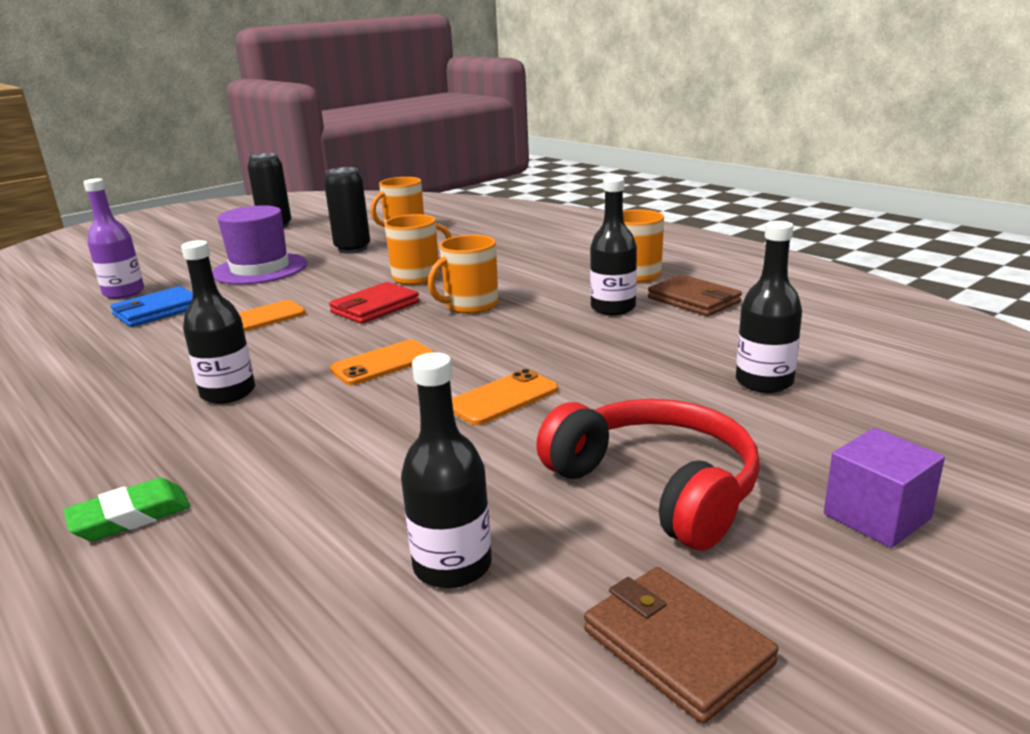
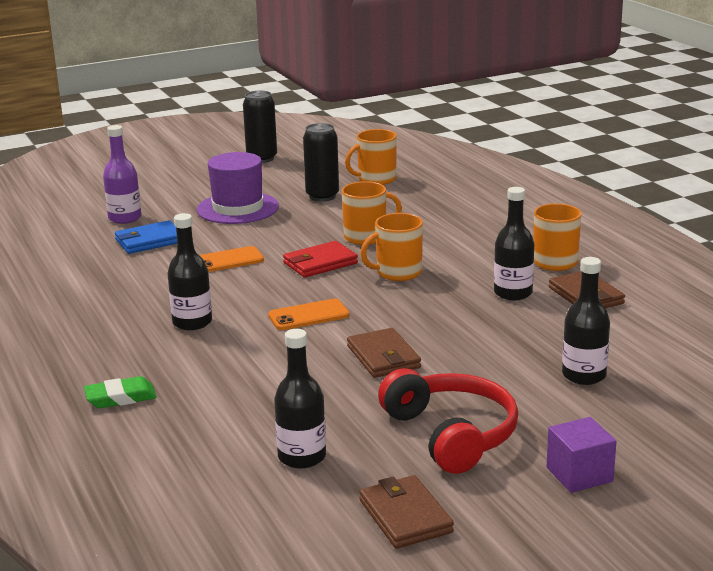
camera: 15 degrees right, 0 degrees up
(503, 398) = (383, 357): orange phone -> brown wallet

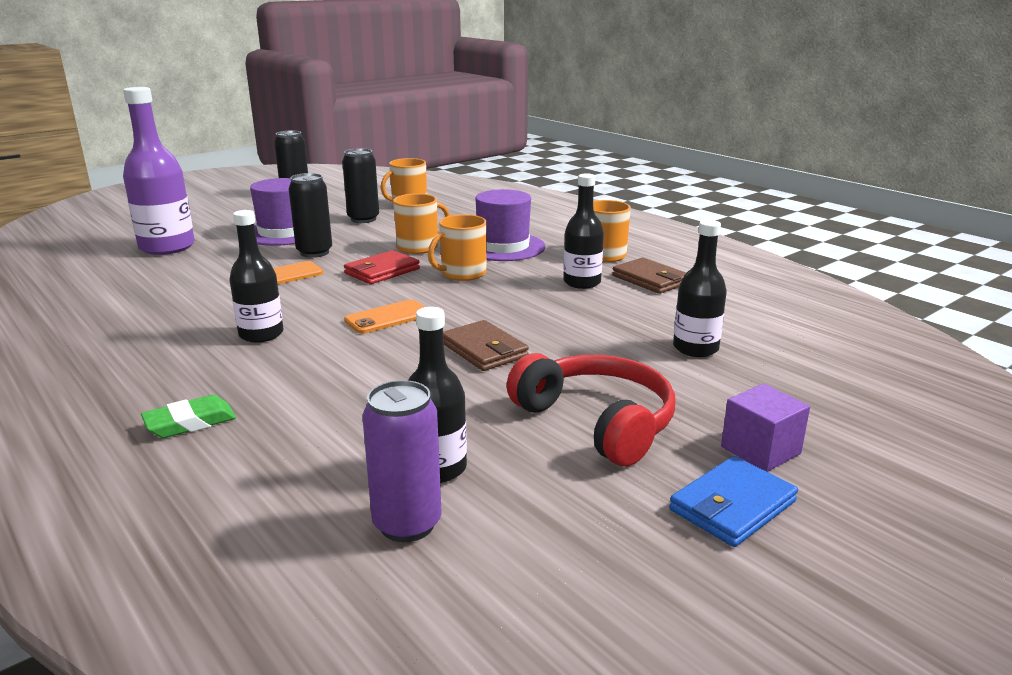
camera: 15 degrees left, 0 degrees up
(125, 218) = (167, 247): purple bottle -> purple bottle, size x1.59
(149, 241) = (197, 264): blue wallet -> blue wallet (732, 506)
(262, 235) = (314, 252): none -> black can
(264, 495) = (407, 524): none -> purple can
(405, 516) = (595, 528): brown wallet -> none
(453, 243) = (503, 247): none -> purple hat

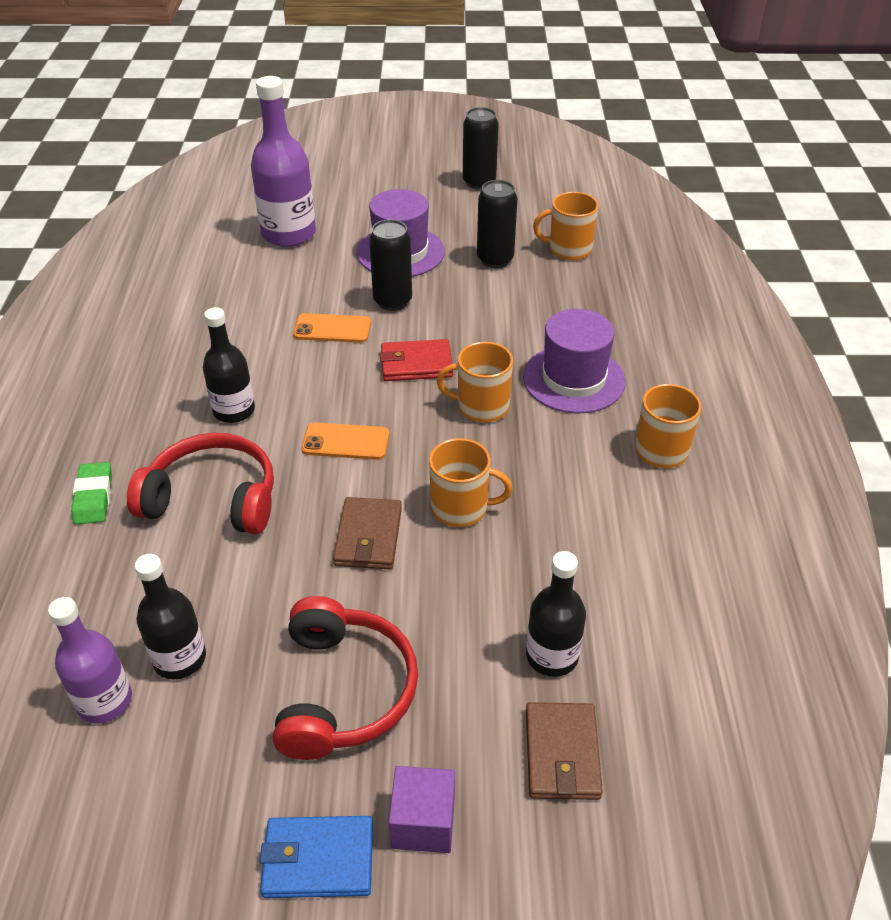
camera: 40 degrees right, 20 degrees up
(190, 422) = (93, 497): green eraser -> green eraser turned 75 degrees clockwise
(319, 380) = (213, 498): none -> red headphones
(407, 524) = (104, 701): purple can -> purple bottle
(419, 247) = (492, 338): orange mug -> orange mug (461, 507)
(582, 282) = (577, 485): black bottle -> none
(650, 280) = (654, 521): brown wallet -> brown wallet (562, 754)

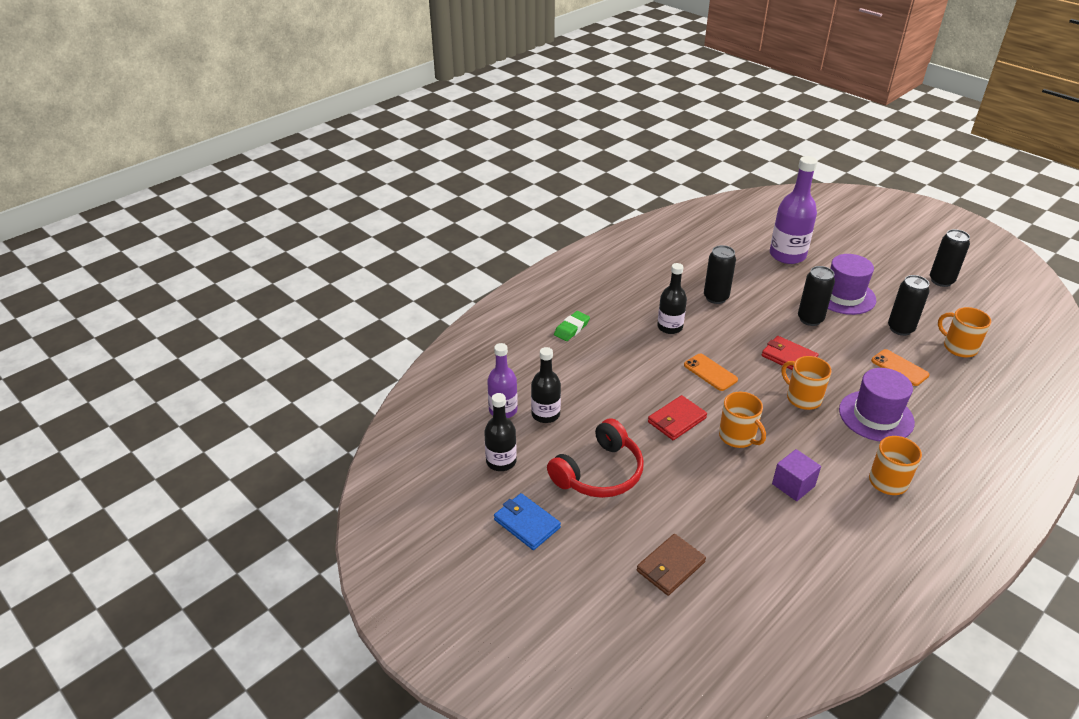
camera: 45 degrees right, 5 degrees down
(213, 498) = (621, 360): red headphones -> none
(255, 335) = (716, 297): none -> black can
(332, 329) = (760, 316): orange phone -> orange phone (899, 368)
(368, 537) = (676, 420): brown wallet -> red wallet
(423, 822) = (581, 543): purple cube -> purple cube (793, 485)
(552, 656) = (711, 527): black bottle -> black bottle (501, 461)

